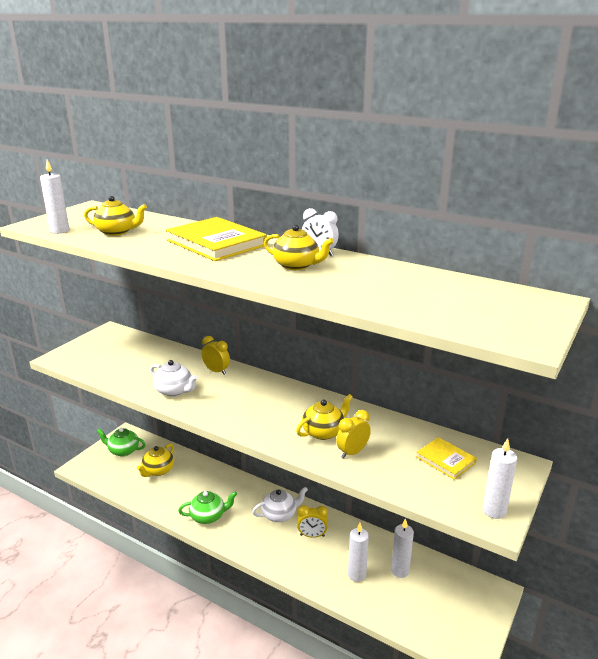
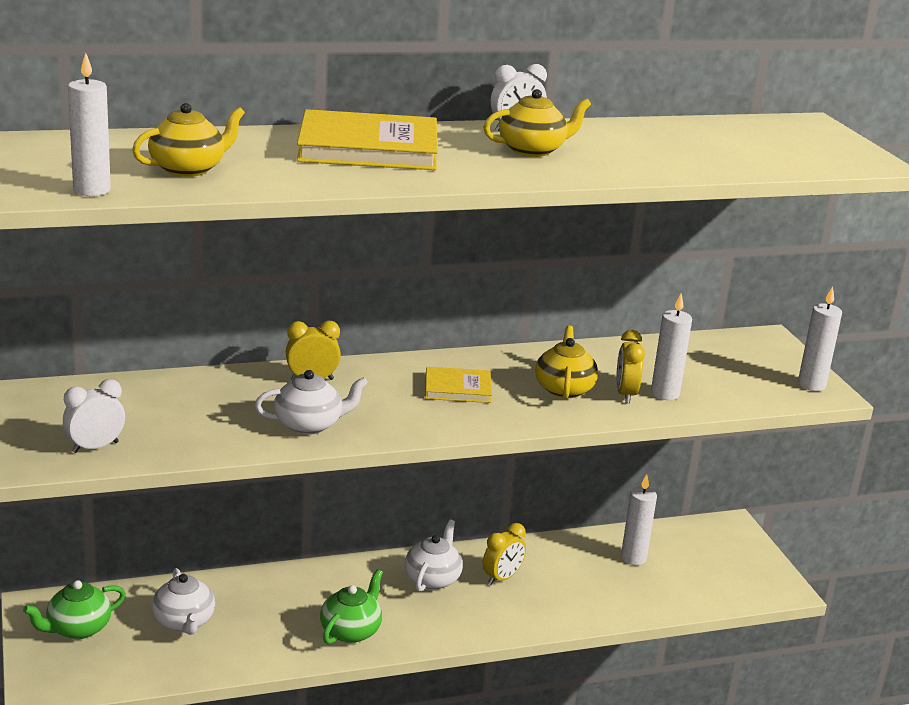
camera: 50 degrees left, 0 degrees up
(88, 362) = (95, 447): none -> white clock
(158, 470) = (184, 622): yellow teapot -> white teapot
(356, 575) = (602, 586): white candle -> white candle (665, 394)
(445, 460) = (709, 362): yellow book -> yellow book (457, 388)

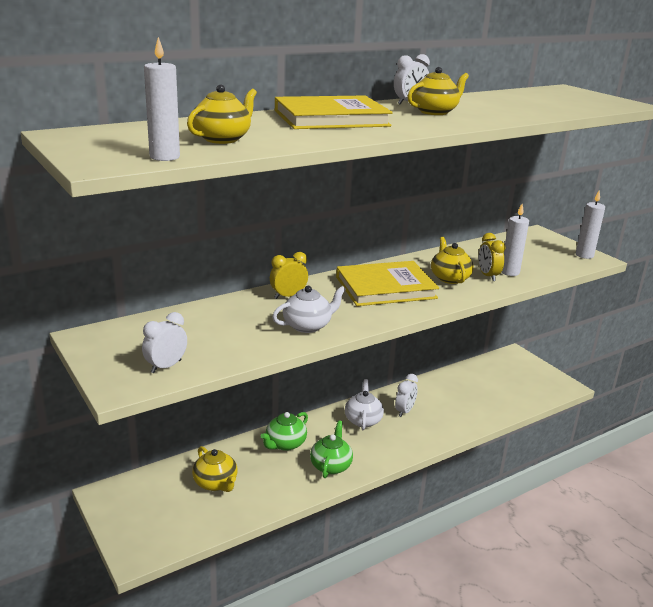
camera: 15 degrees left, 0 degrees up
(77, 628) = (142, 504): green teapot -> green teapot (285, 444)
(184, 622) = (216, 483): white teapot -> yellow teapot
(457, 388) = (385, 287): yellow book -> yellow book, size x1.88
(502, 578) = (404, 411): yellow clock -> white clock
(633, 558) = (473, 384): white candle -> none

